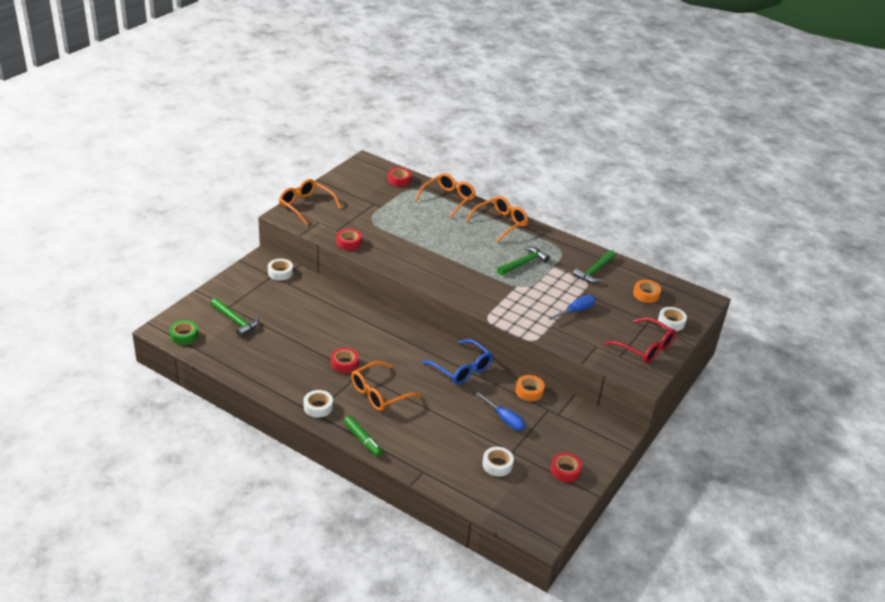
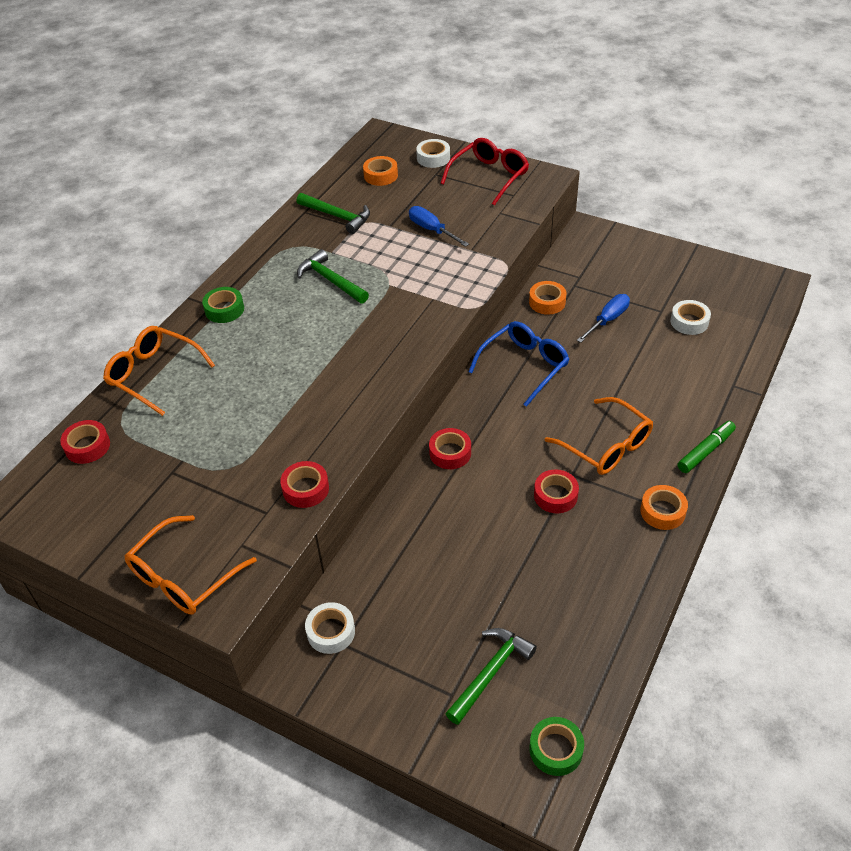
camera: 90 degrees left, 10 degrees up
(318, 407) = (662, 511): white tape -> orange tape
(500, 223) = (224, 309): orange glasses -> green tape
(565, 470) = (672, 268): red tape -> red tape (450, 453)

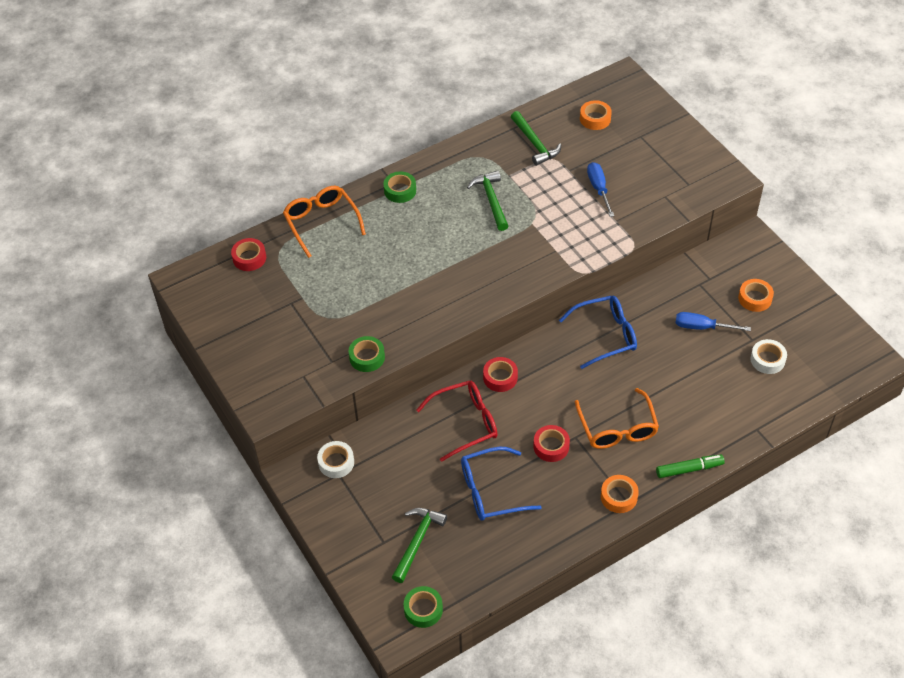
camera: 30 degrees right, 5 degrees up
(184, 577) = (256, 379): orange glasses -> none
(305, 489) = (367, 357): red tape -> green tape
(433, 158) = (650, 119): white tape -> none
(489, 177) = (682, 158): red glasses -> red glasses (465, 423)
(490, 673) = (417, 542): green hammer -> green hammer turned 45 degrees counterclockwise
(529, 573) = (491, 491): none -> blue glasses
(547, 302) = (665, 289): orange tape -> orange tape (755, 298)
(607, 320) = (702, 327): blue screwdriver -> blue screwdriver turned 150 degrees counterclockwise

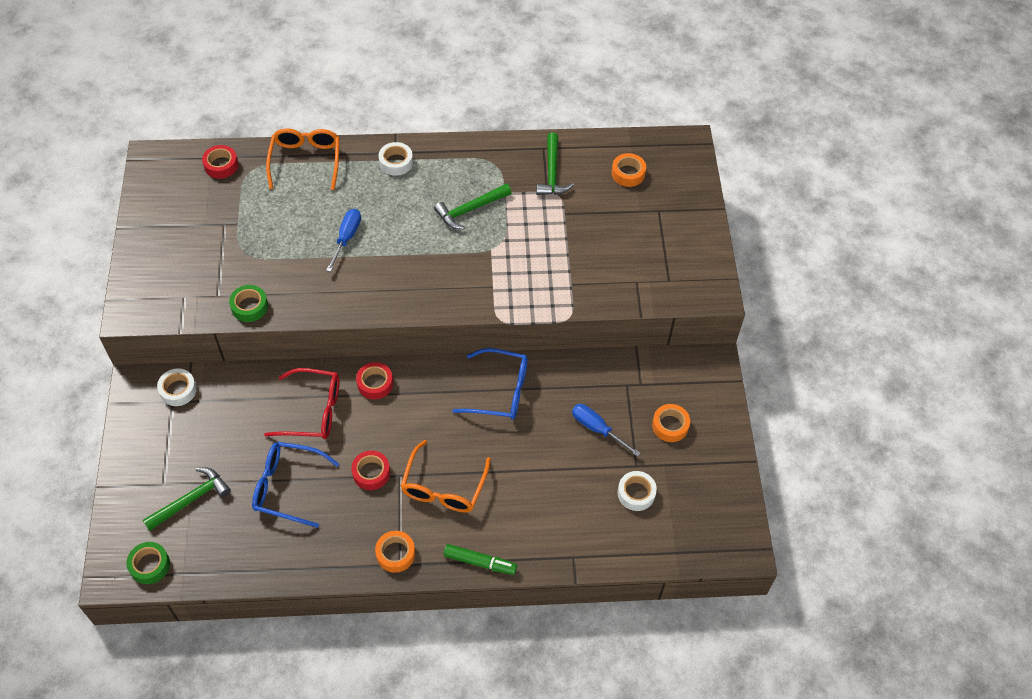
camera: 25 degrees right, 5 degrees up
(400, 191) = (396, 162): green tape -> white tape
(491, 200) = (470, 209): green hammer -> green hammer turned 135 degrees counterclockwise
(598, 188) = (578, 244): blue screwdriver -> blue screwdriver (346, 238)

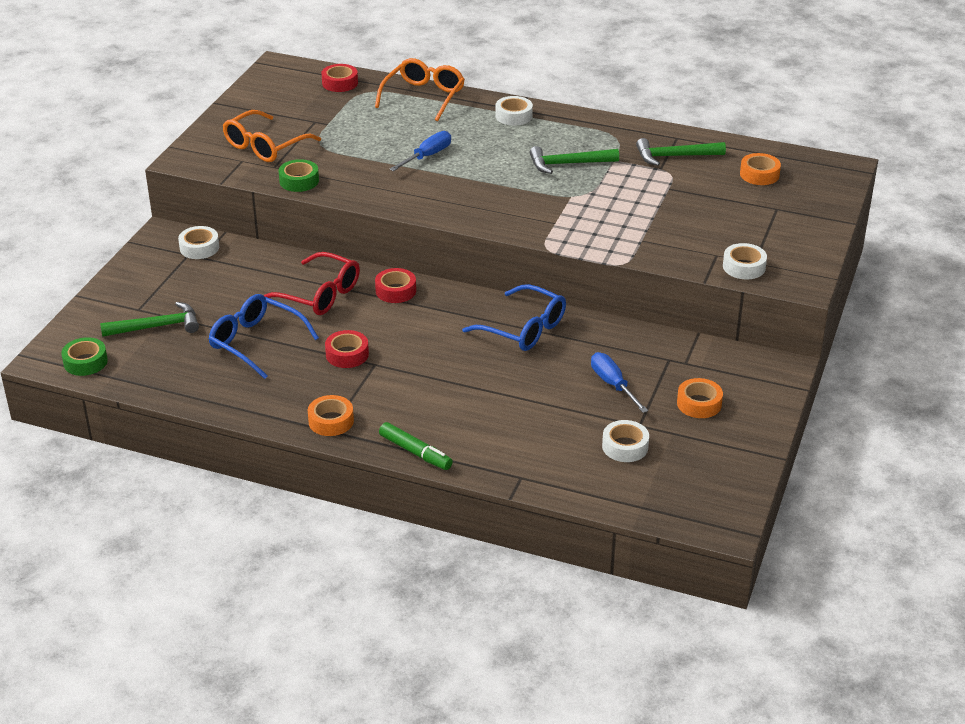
camera: 25 degrees right, 20 degrees down
(443, 487) = (415, 385): orange glasses -> orange glasses (265, 146)
(552, 172) = (675, 156): green hammer -> green hammer turned 60 degrees clockwise
(663, 289) = (744, 267): none -> white tape

